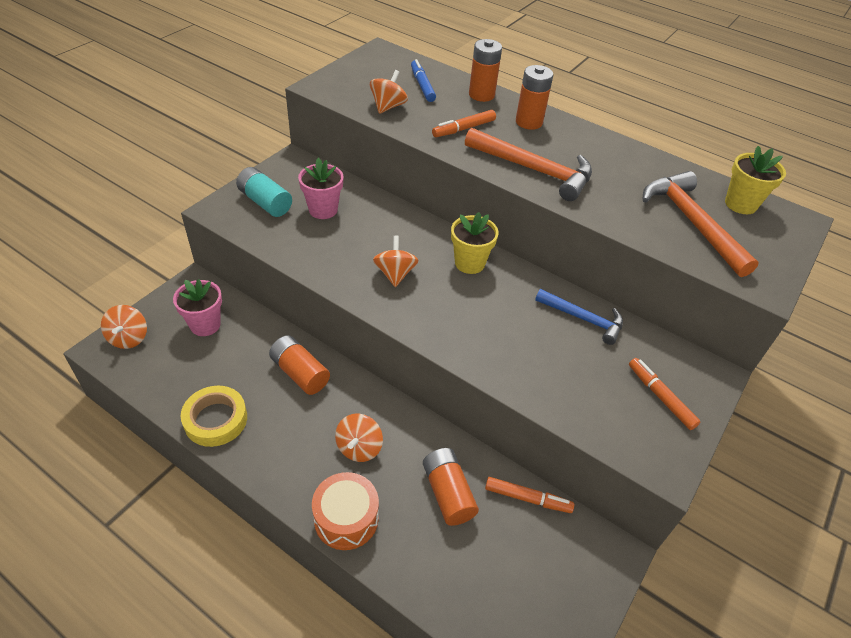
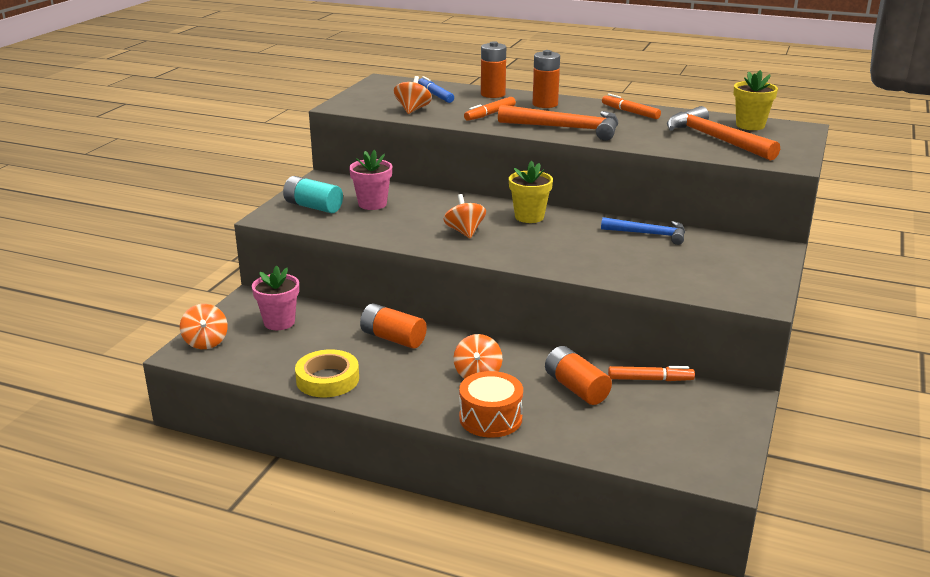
camera: 10 degrees left, 20 degrees down
(660, 397) = (738, 266): orange marker -> orange marker (630, 112)

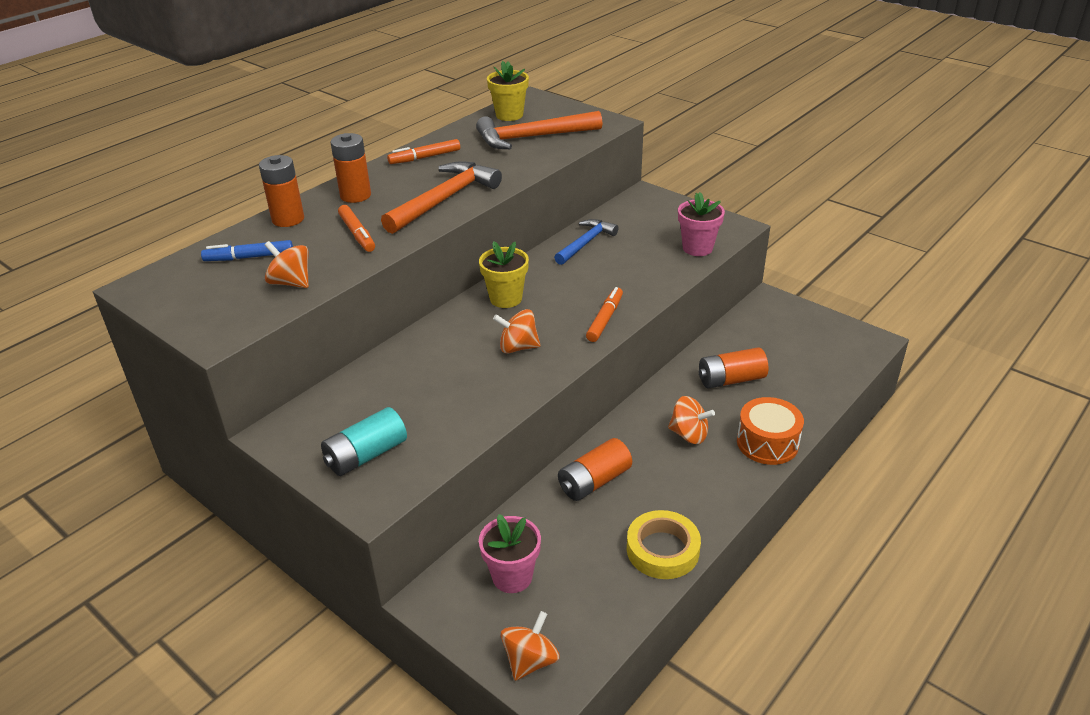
camera: 70 degrees left, 10 degrees up
(206, 342) = (530, 660): orange spinning top -> orange spinning top turned 60 degrees counterclockwise
(372, 204) = (394, 402): pink flower pot -> pink flower pot (697, 248)
(649, 379) = (729, 336): orange marker -> orange marker (604, 319)

